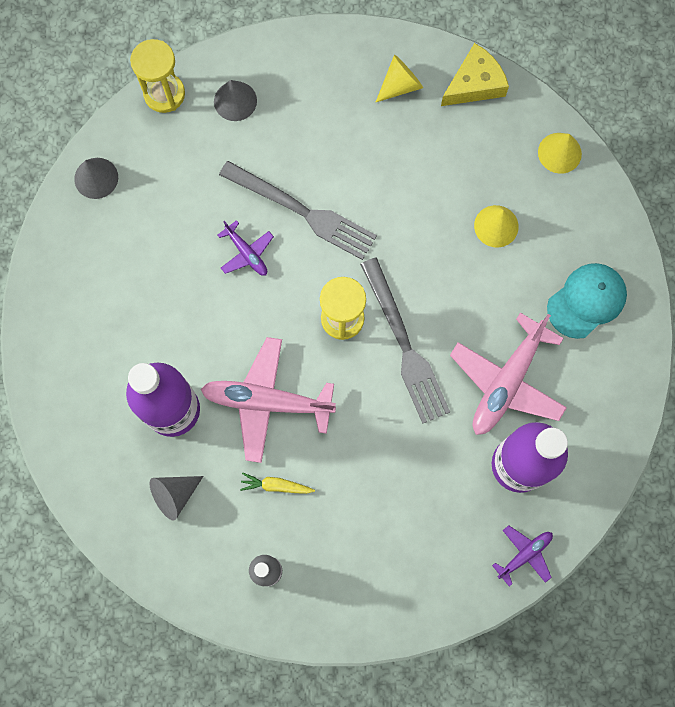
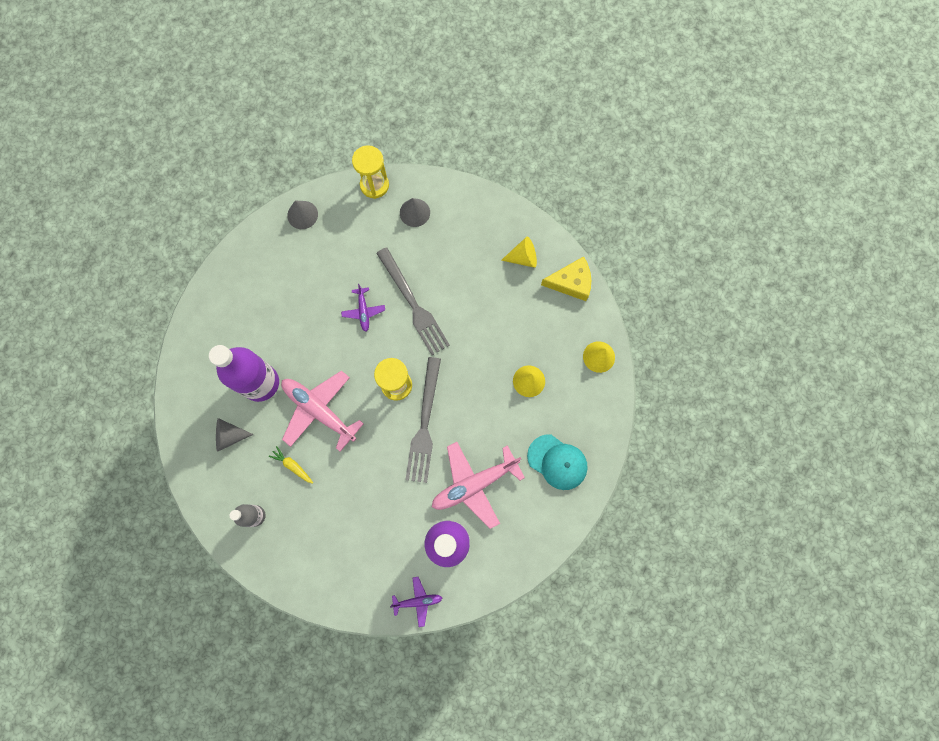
camera: 30 degrees right, 0 degrees up
(586, 301) = (557, 462): turquoise cap -> turquoise cap turned 45 degrees clockwise

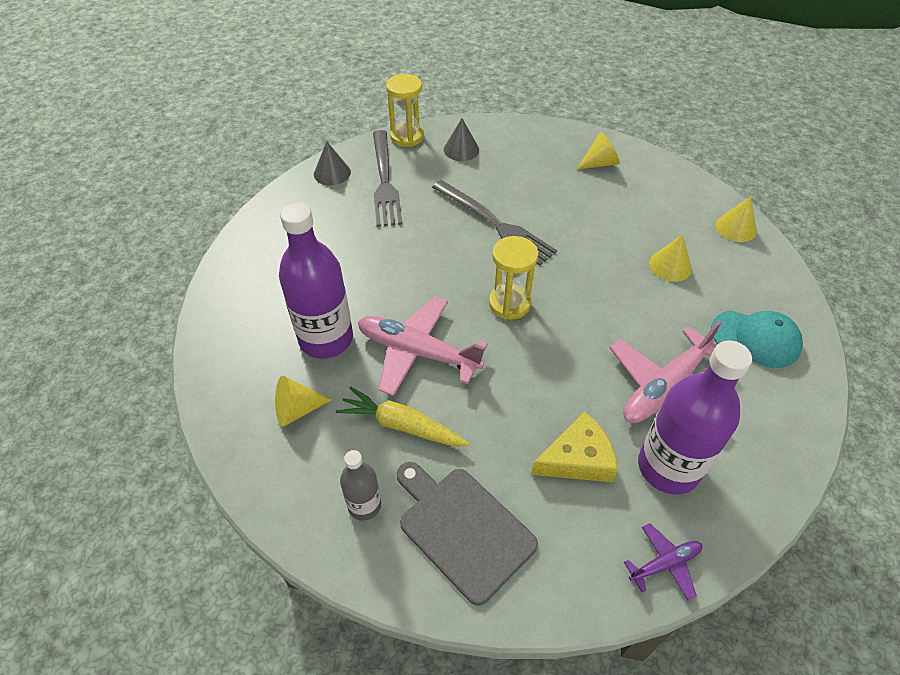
camera: 15 degrees left, 25 degrees down
(229, 436) = (297, 410): grey cone -> yellow cone
(293, 466) = (402, 425): yellow carrot -> yellow carrot, size x1.71
(308, 547) = (462, 529): none -> grey cutting board
(363, 311) = (437, 241): purple plane -> none
(424, 423) = (564, 336): grey fork -> grey fork (384, 180)
(571, 282) = (664, 173): yellow cheese -> yellow cheese (577, 458)

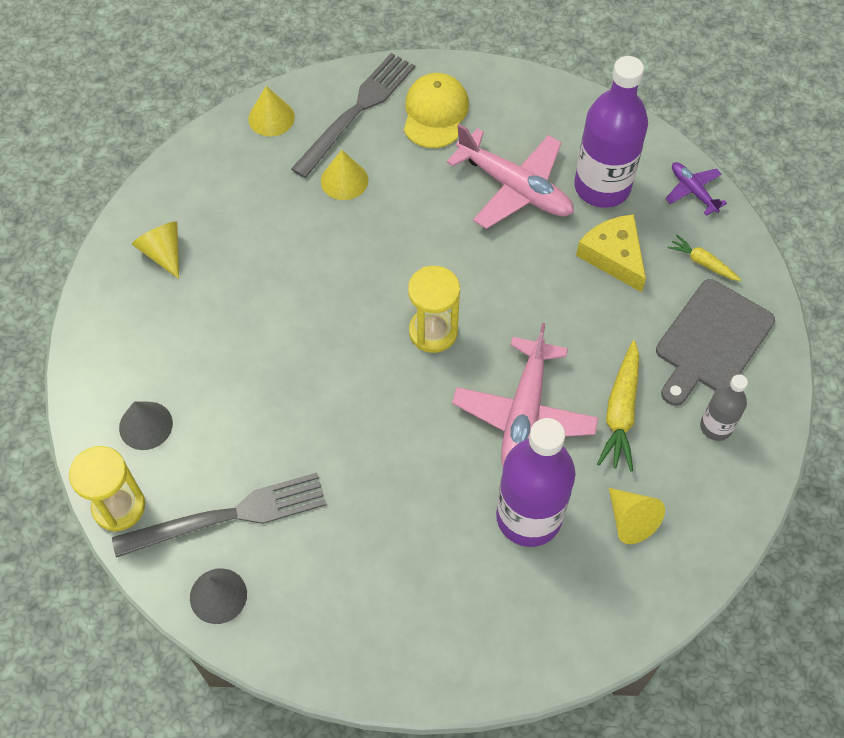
camera: 100 degrees left, 10 degrees up
(494, 223) = (300, 363): grey fork -> grey fork (356, 112)
(562, 547) = (702, 263): none -> yellow carrot
(755, 339) = (435, 113): turquoise cap -> yellow cap

